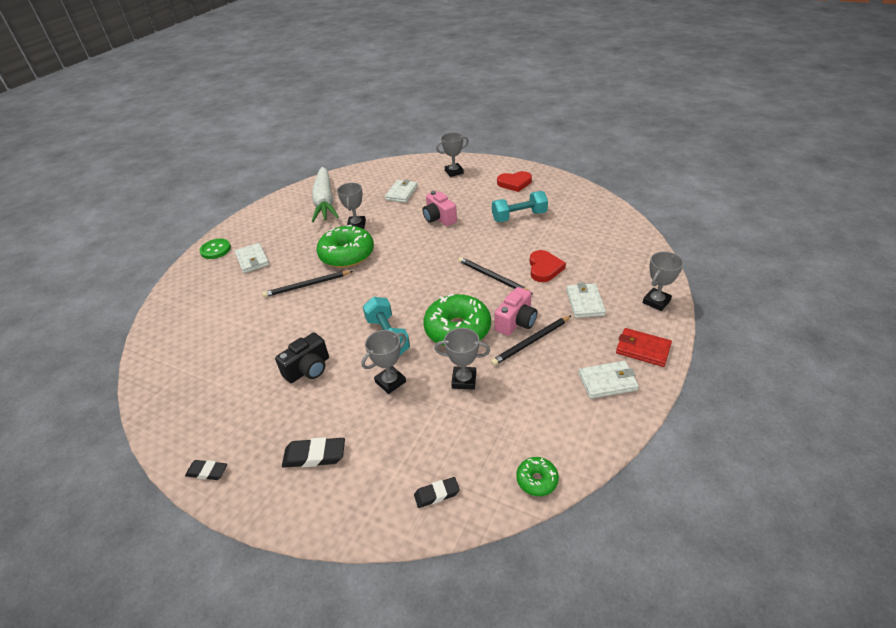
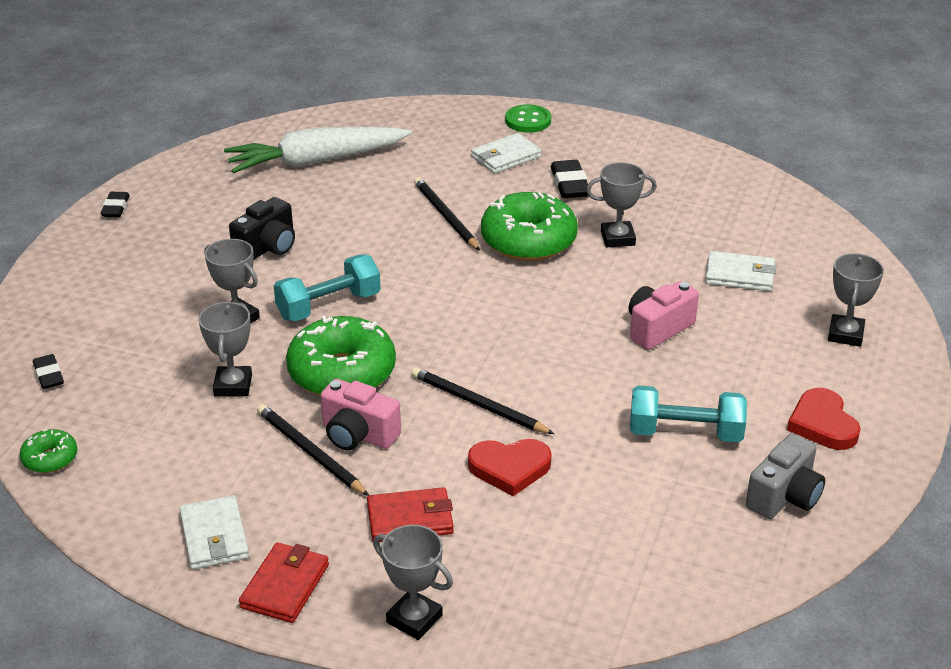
camera: 80 degrees right, 5 degrees down
(308, 369) = (267, 247): black camera -> black camera turned 90 degrees counterclockwise
(314, 455) = (123, 276): black eraser -> black eraser (569, 184)
(325, 201) = (688, 194): white carrot -> white carrot (316, 161)
(454, 172) = (845, 334): grey trophy -> grey trophy turned 45 degrees clockwise
(492, 277) = (478, 404): black pencil -> black pencil turned 90 degrees counterclockwise
(519, 216) = (685, 433): turquoise dumbbell -> turquoise dumbbell turned 60 degrees counterclockwise
(561, 196) = (784, 496): none -> grey camera
(585, 302) = (410, 519): white wallet -> red wallet

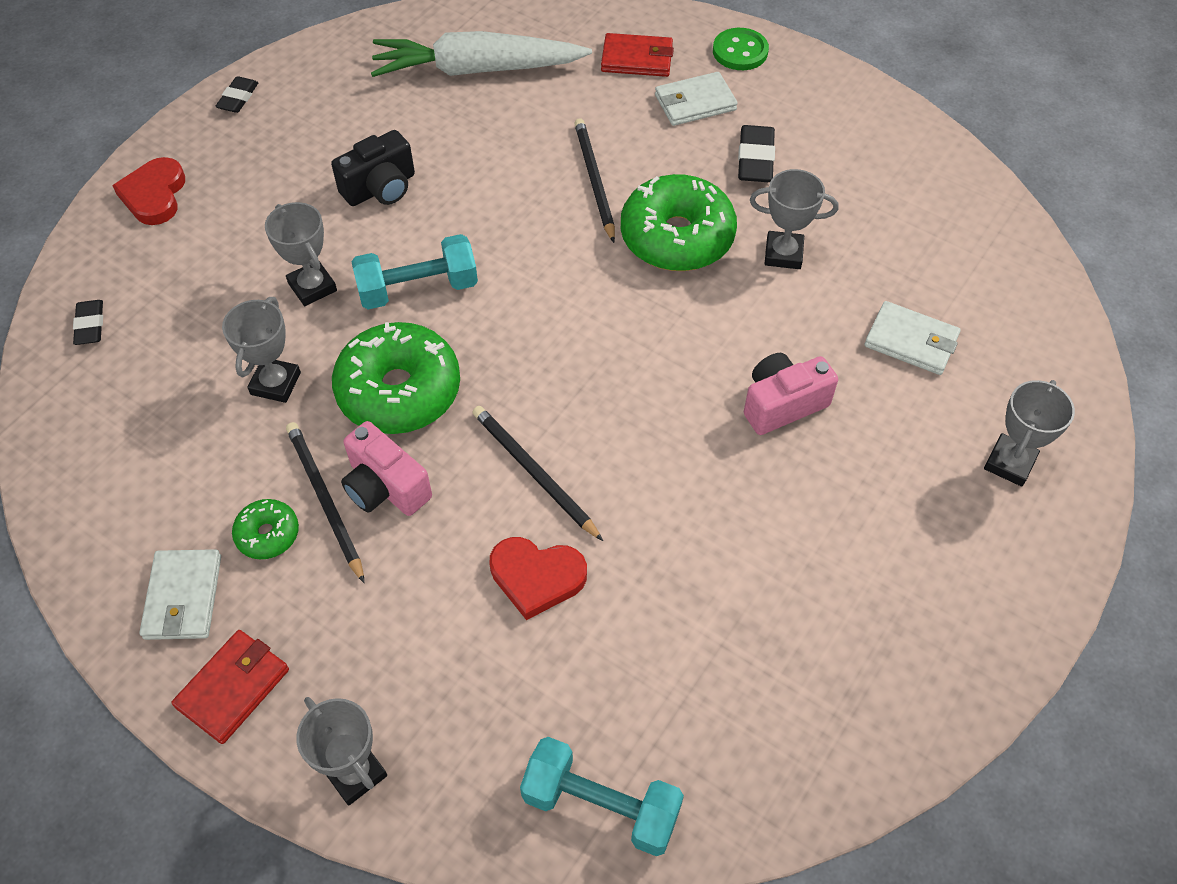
camera: 15 degrees right, 20 degrees up
(50, 458) = (52, 444): green donut -> green donut (268, 534)
(410, 519) = (400, 625): red wallet -> red wallet (637, 59)
(685, 433) = (759, 572): turquoise dumbbell -> turquoise dumbbell (601, 805)
(784, 496) = (843, 700): grey camera -> none
(822, 424) = (930, 598): red heart -> red heart (154, 195)

